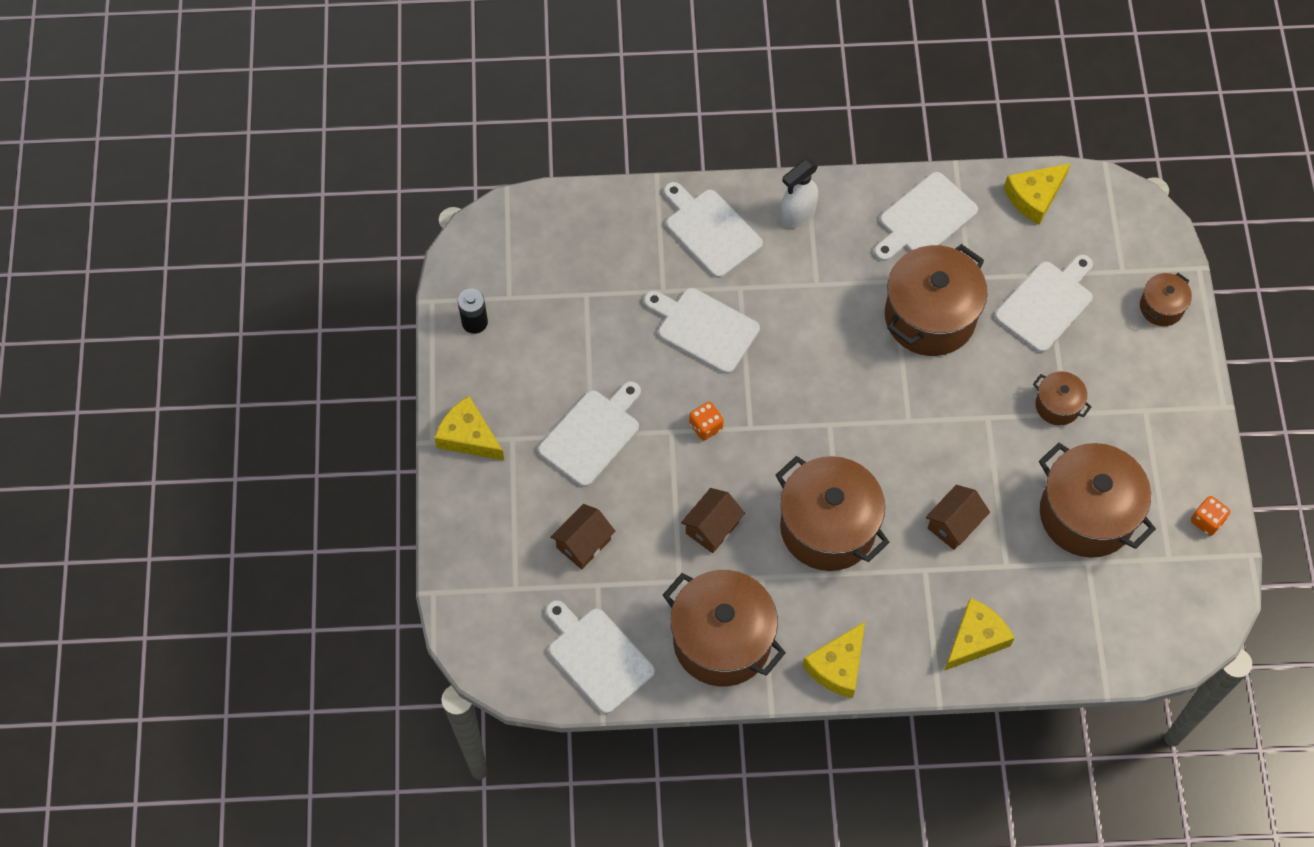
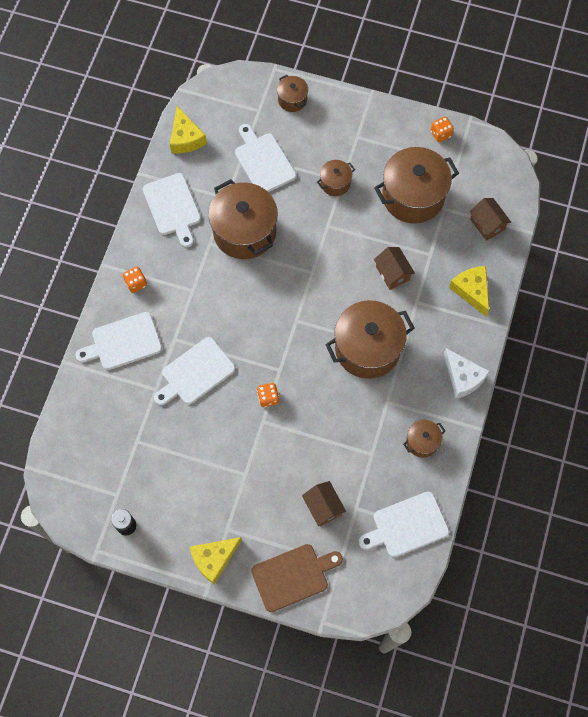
camera: 70 degrees left, 5 degrees up
(479, 537) = (293, 576): none -> brown cutting board
(592, 434) = (245, 474): white cutting board -> none
(712, 527) = (342, 420): brown house -> brown house (487, 224)
(722, 640) = (422, 442): brown pot -> brown pot, size x0.48
(797, 215) = (136, 283): white spray bottle -> orange dice
(838, 666) = (463, 377): yellow cheese -> white cheese

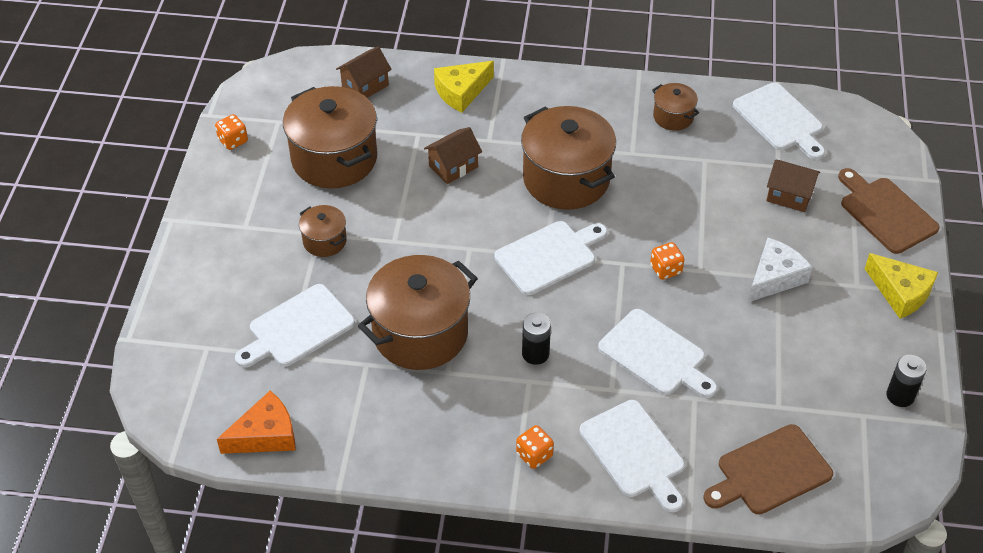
camera: 100 degrees left, 20 degrees down
(89, 421) = (770, 472): none -> brown cutting board
(173, 207) = (394, 430): white cutting board -> white cutting board (549, 256)
(186, 138) = (265, 435): yellow cheese -> orange cheese
(213, 298) = (535, 354): none -> black battery
(292, 100) = (185, 309): brown pot -> none
(323, 507) = (789, 196): brown house -> brown house turned 60 degrees clockwise
(463, 377) = (579, 90): white cheese -> white cheese (774, 277)

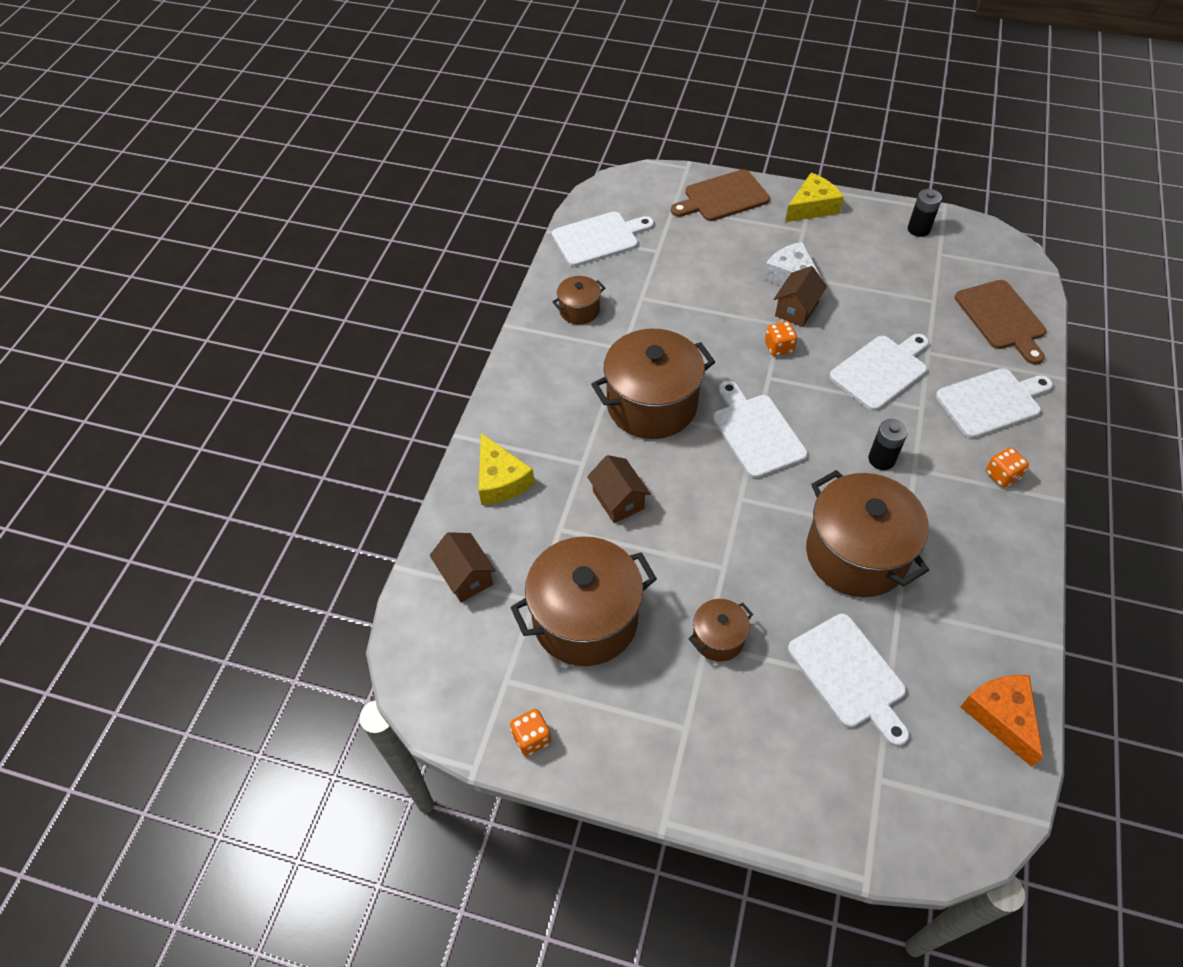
camera: 80 degrees left, 5 degrees up
(789, 196) = (696, 250): brown house -> brown house (796, 310)

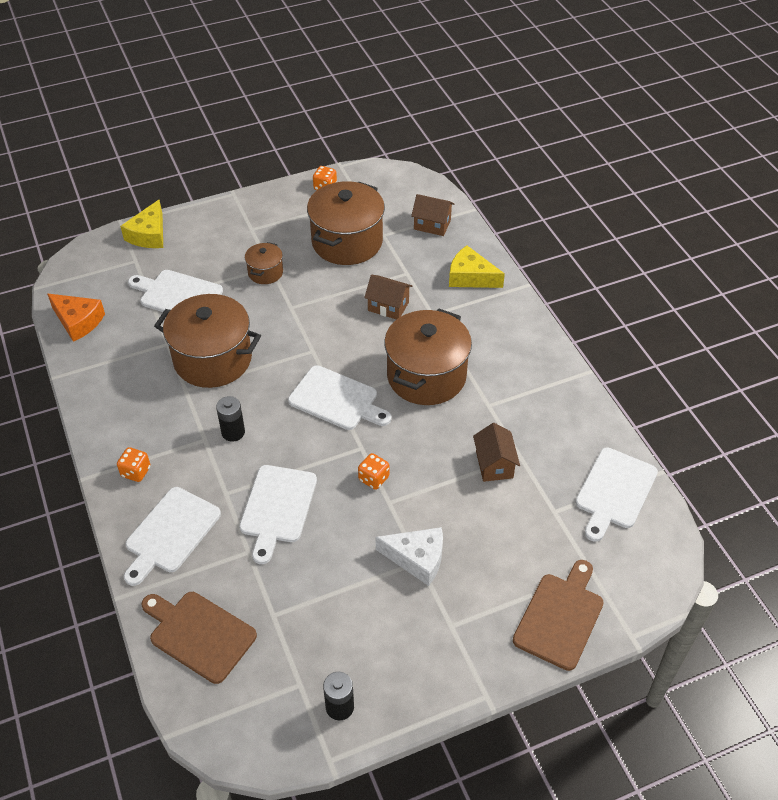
camera: 140 degrees right, 5 degrees down
(579, 310) = (553, 415): brown pot -> none
(796, 310) = (387, 525): brown house -> brown house (494, 464)
(812, 207) = (466, 664): yellow cheese -> yellow cheese (149, 234)

